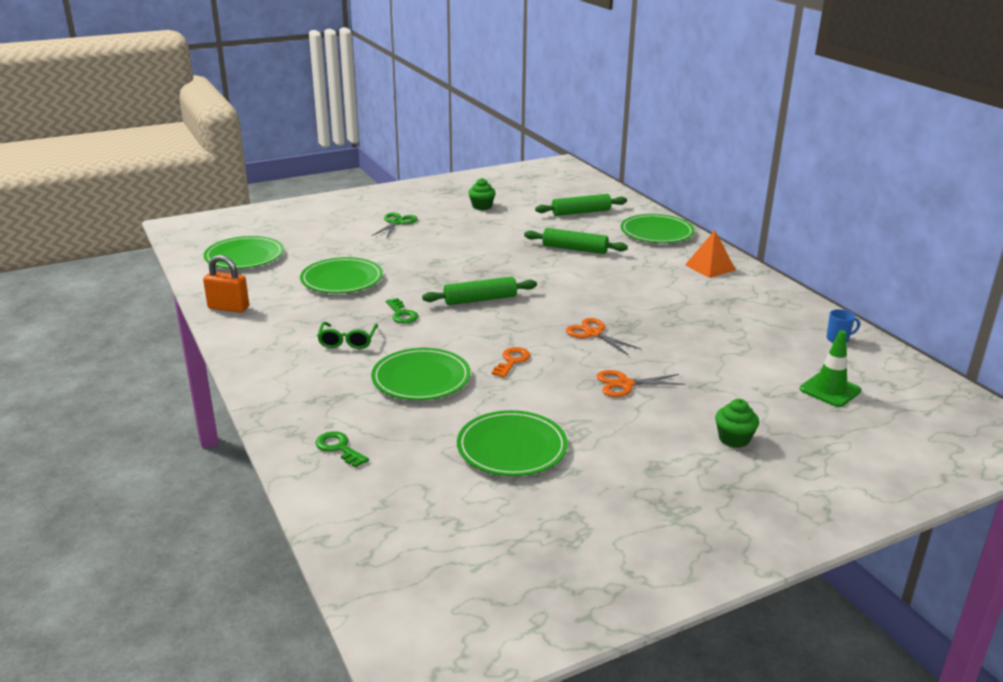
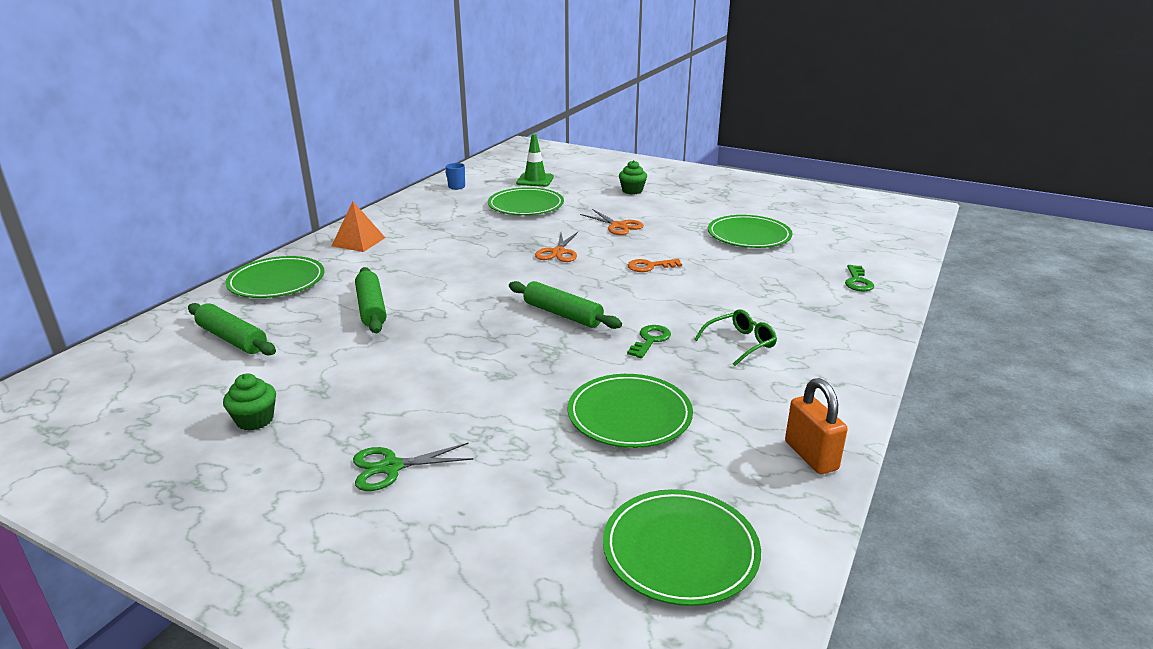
camera: 125 degrees left, 0 degrees up
(421, 378) = (732, 288): green plate -> green plate (526, 205)

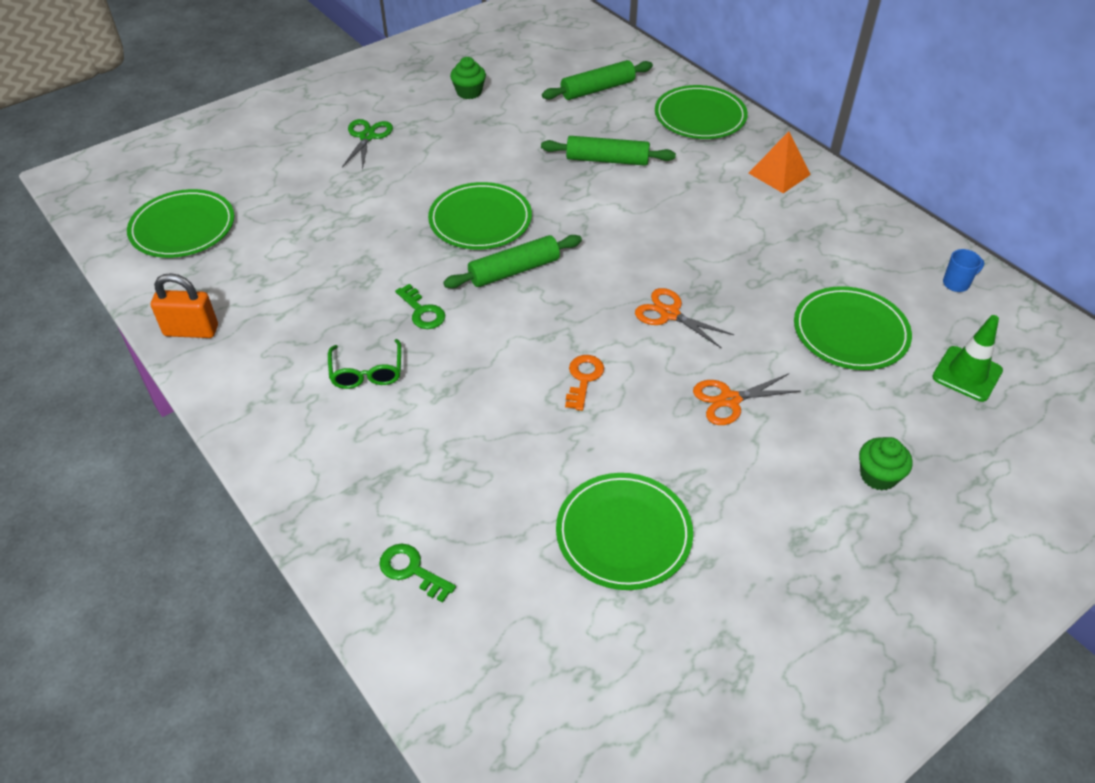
camera: 115 degrees right, 20 degrees up
(629, 415) = (326, 256): green plate -> green plate (480, 220)

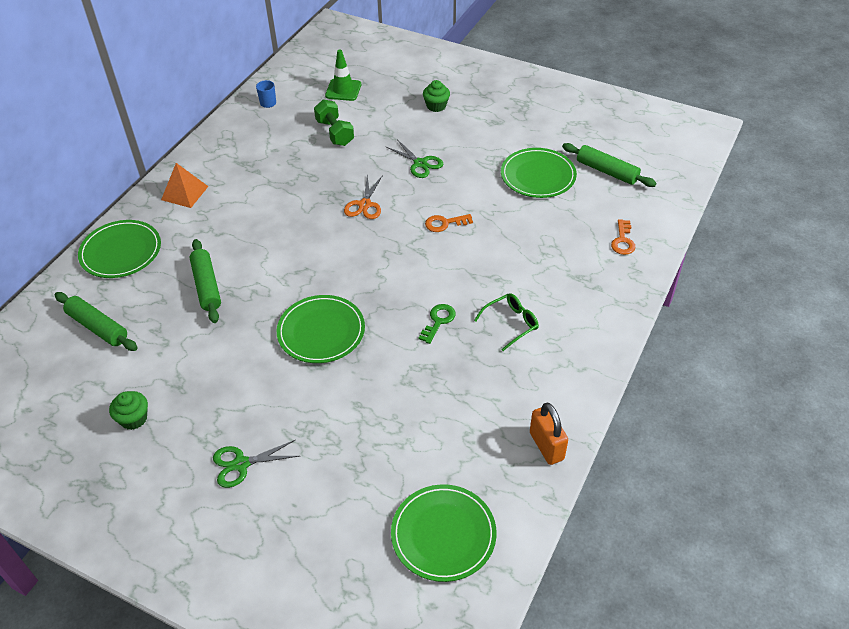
camera: 115 degrees left, 0 degrees up
(412, 570) = (623, 241): green key -> orange key
(514, 270) = (367, 290): green rolling pin -> green rolling pin (607, 171)
(729, 400) = (420, 163): orange scissors -> green scissors
(850, 332) = (335, 133): green plate -> green dumbbell

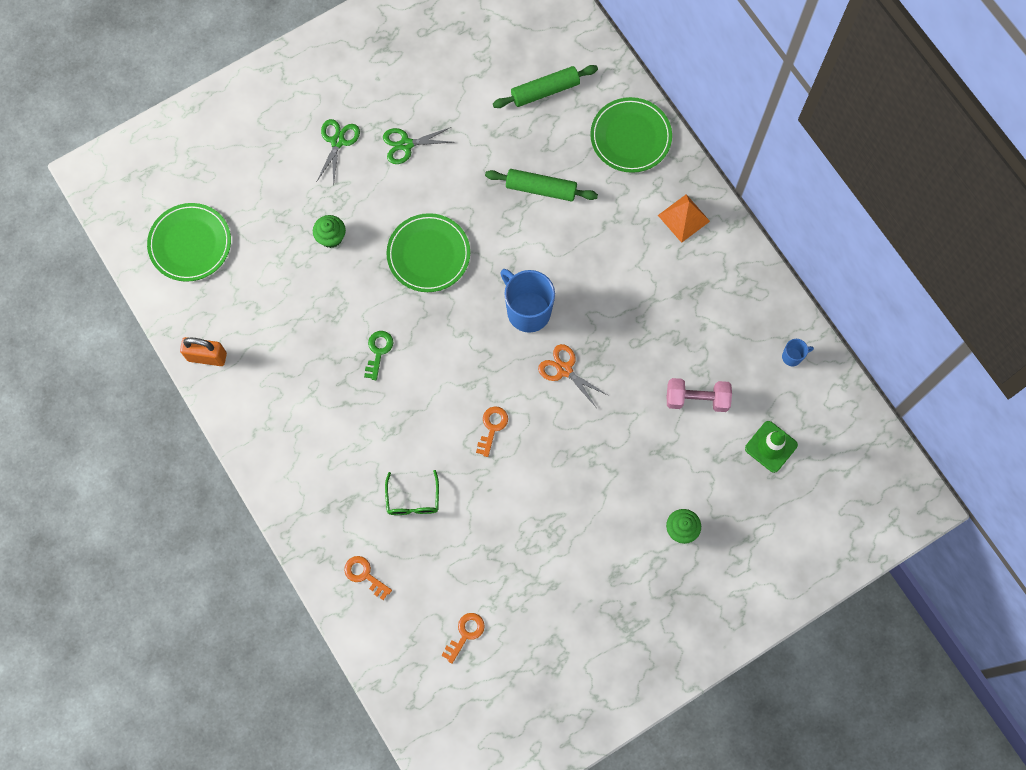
camera: 120 degrees right, 25 degrees up
(133, 419) = (429, 86): green cupcake -> green cupcake (331, 237)
(330, 245) = (527, 311): none -> blue mug
(335, 133) = (697, 399): green dumbbell -> pink dumbbell
(420, 163) = (593, 455): green scissors -> green scissors (406, 144)
(438, 321) = (378, 351): green key -> green key turned 135 degrees counterclockwise
(511, 323) = (336, 408): green glasses -> green glasses (413, 500)
(538, 176) = (502, 560): green plate -> none
(607, 171) = (465, 634): green rolling pin -> orange key

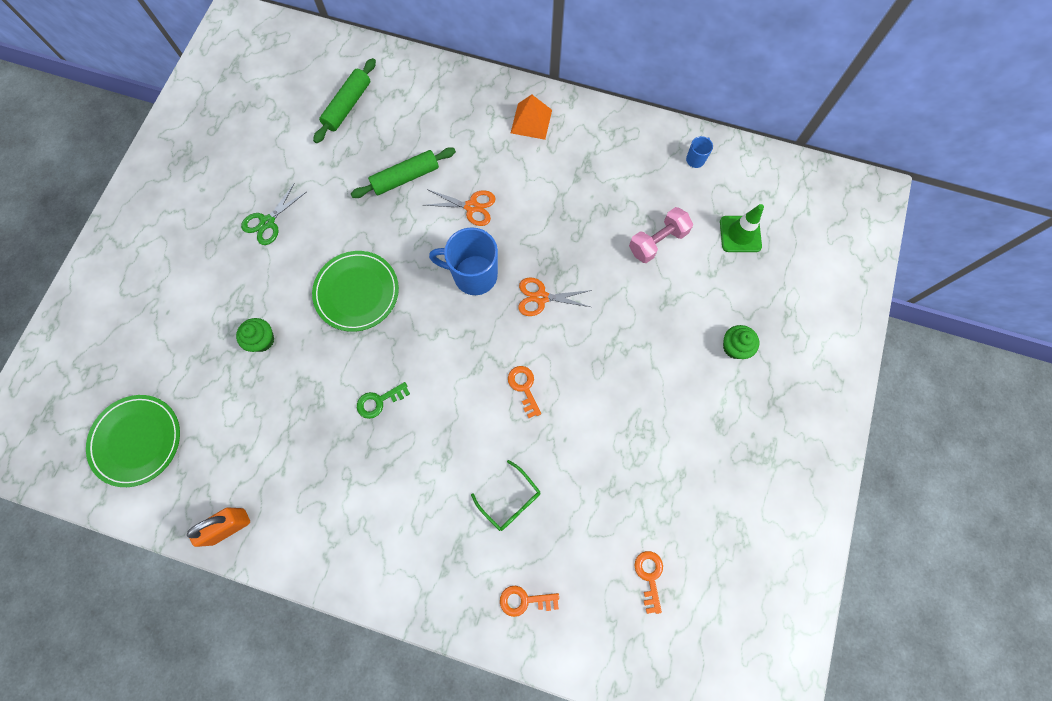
camera: 40 degrees left, 0 degrees up
(338, 141) = (206, 261): green scissors -> none
(378, 351) = (379, 401): green key -> green key turned 90 degrees counterclockwise
(572, 254) = (471, 207): none -> orange scissors
(630, 137) = (441, 93): green plate -> none

